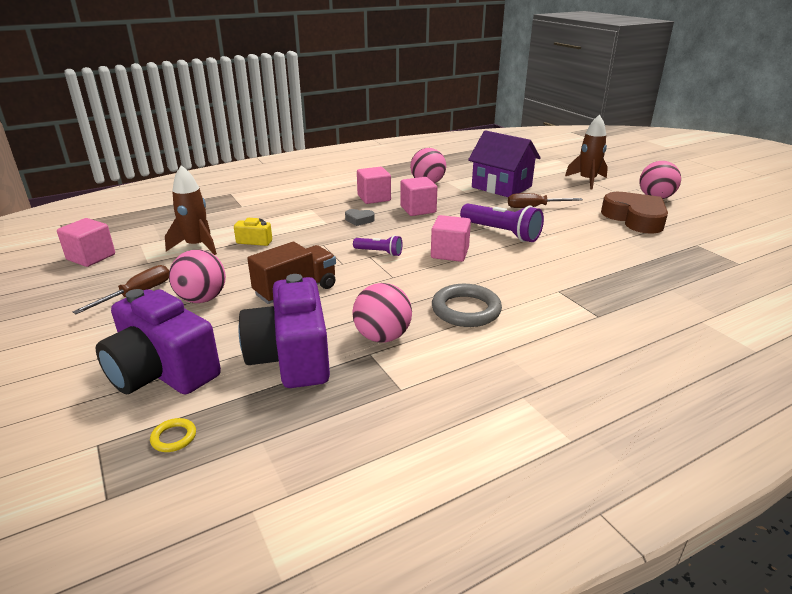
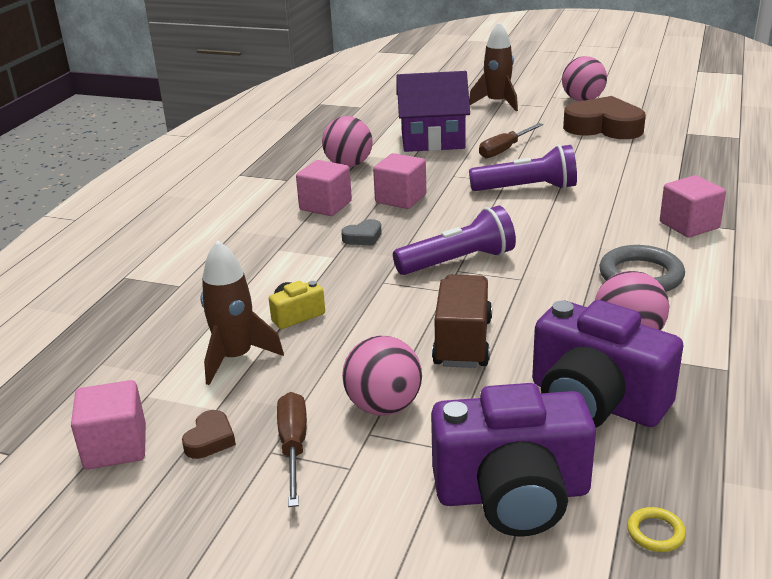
camera: 40 degrees left, 0 degrees up
(120, 273) = (210, 439): none -> brown heart
(379, 252) = (458, 261): purple flashlight -> purple flashlight, size x1.81
(449, 253) = (523, 230): pink cube -> pink cube (689, 225)

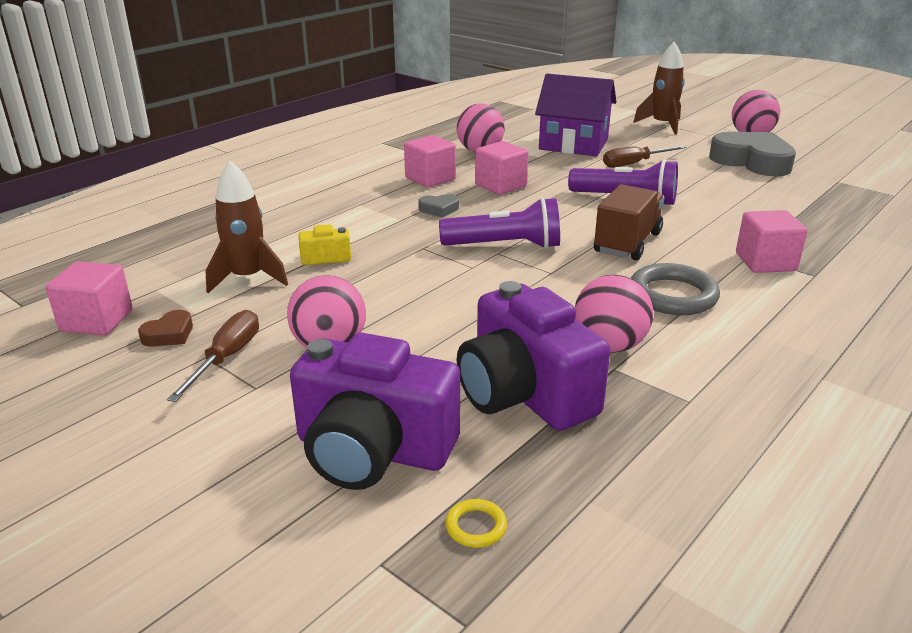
camera: 20 degrees right, 0 degrees up
(462, 342) = (447, 312): brown truck -> brown truck (627, 243)
(604, 127) = (752, 161): brown heart -> grey heart

